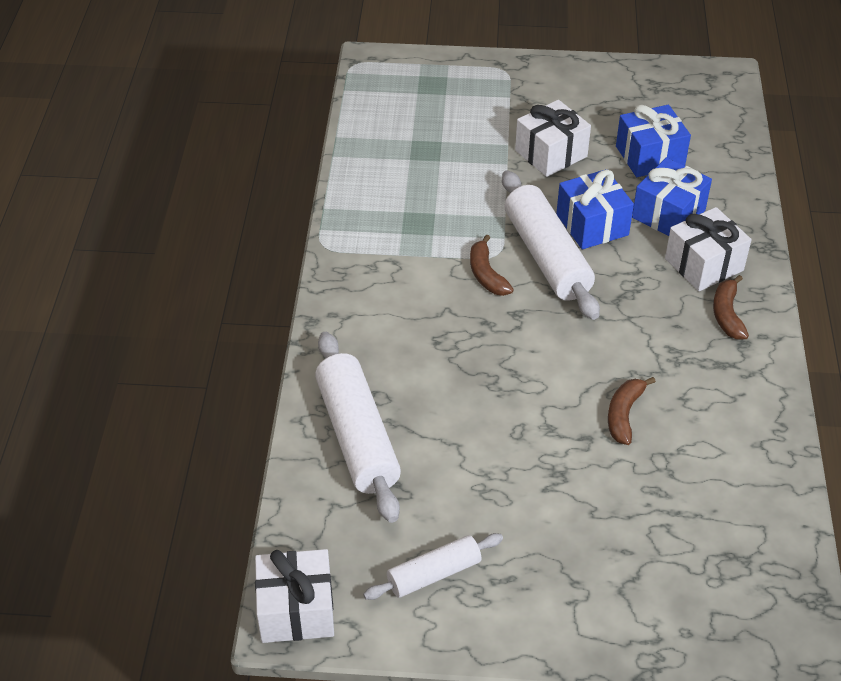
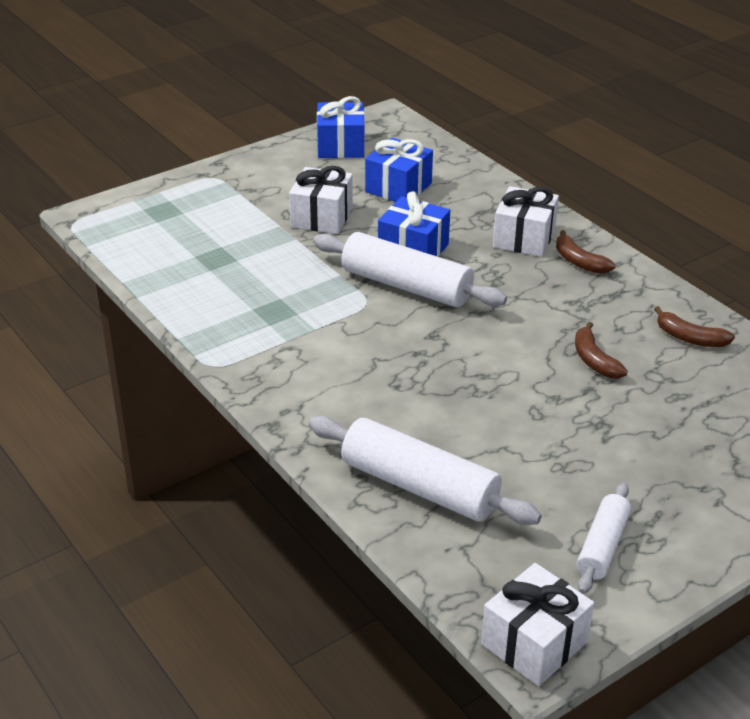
camera: 40 degrees left, 10 degrees down
(486, 274) = (376, 320): brown banana -> brown banana (689, 338)
(668, 214) = (459, 218): blue gift -> blue gift (340, 146)

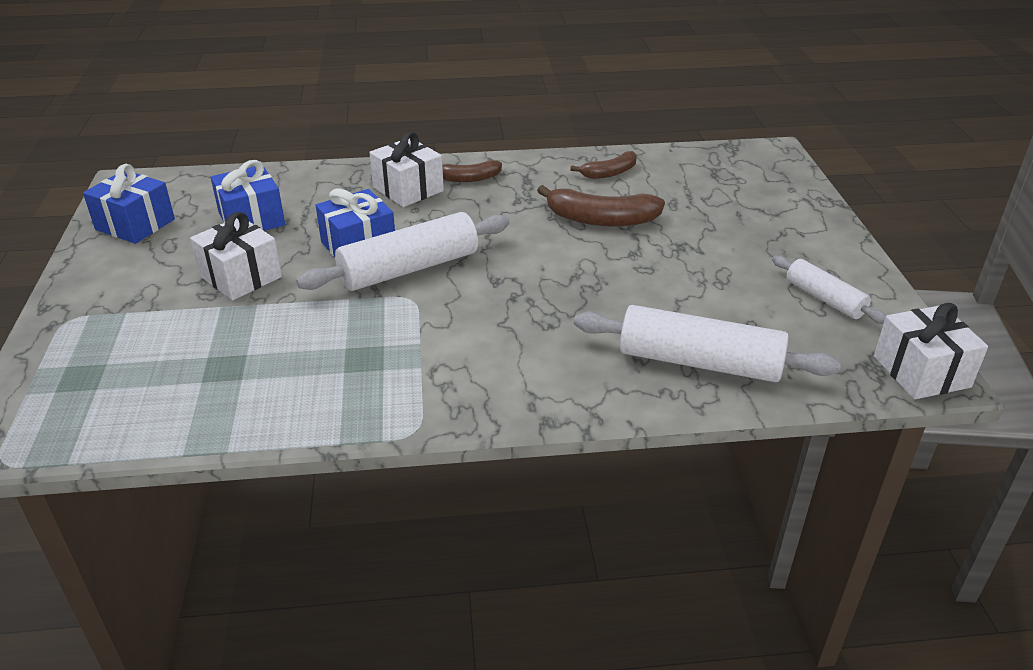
camera: 60 degrees left, 0 degrees up
(419, 486) = (699, 362): white rolling pin -> white rolling pin turned 45 degrees clockwise
(594, 360) = (601, 219): brown banana -> brown banana, size x1.62

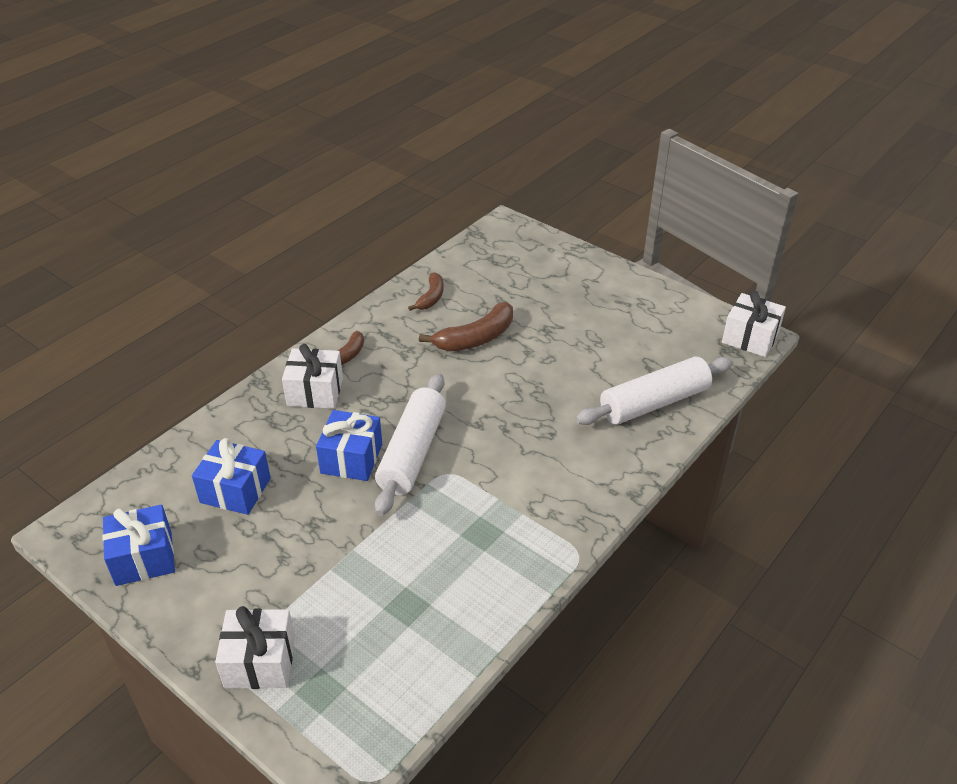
camera: 45 degrees left, 5 degrees up
(241, 276) = (306, 538): white gift -> white gift (260, 661)
(825, 299) = (659, 320): white rolling pin -> none

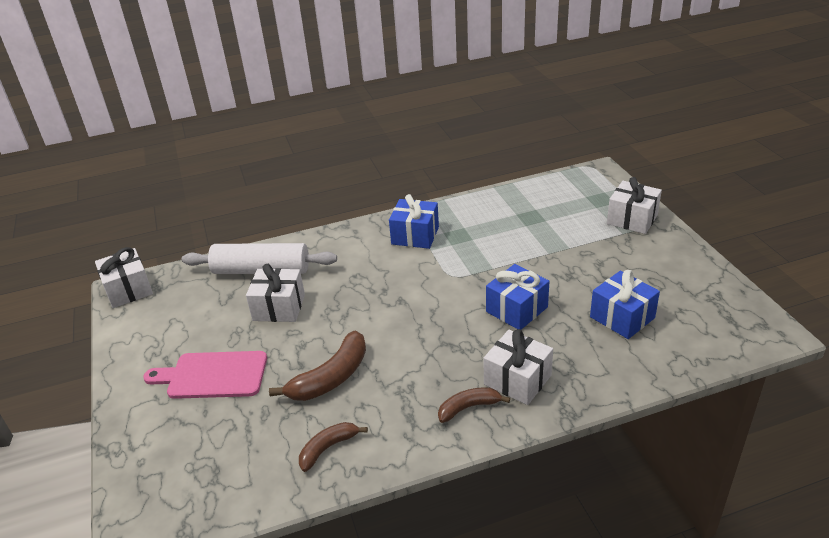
camera: 145 degrees left, 5 degrees down
(144, 558) = (705, 294): blue gift -> blue gift (415, 235)
(412, 453) = (466, 297): white rolling pin -> none
(476, 338) = (331, 377): brown banana -> brown banana turned 135 degrees clockwise
(572, 307) = (213, 375): none -> pink cutting board
(588, 374) = (279, 307): none -> white gift

